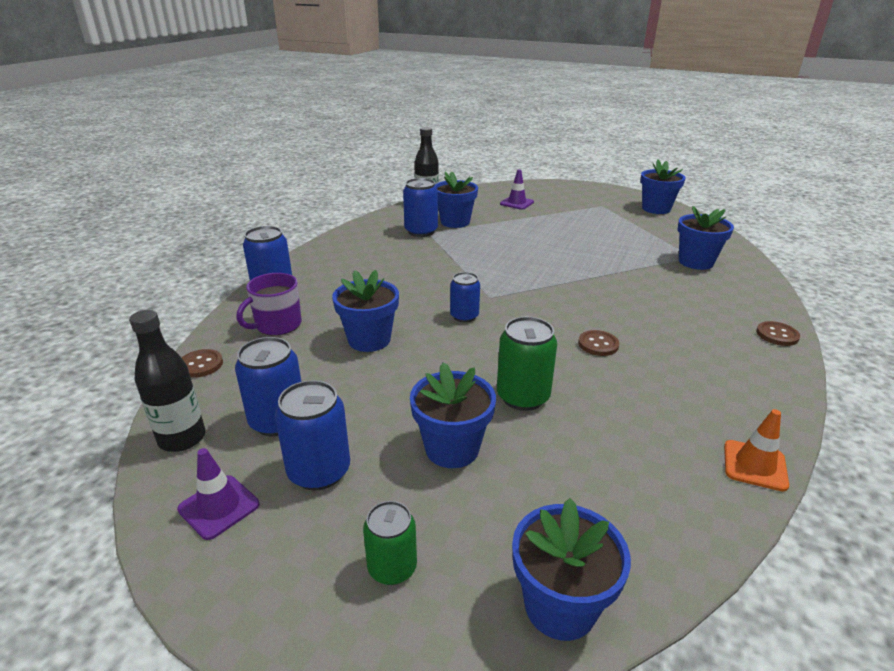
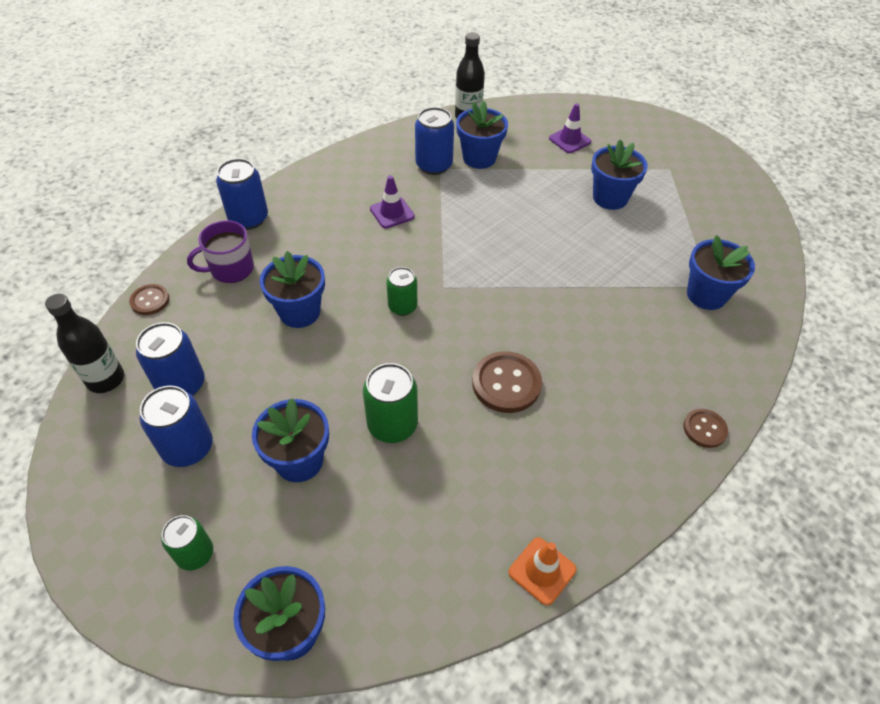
camera: 20 degrees right, 20 degrees up
(219, 507) = (105, 455): purple traffic cone -> purple traffic cone (392, 213)
(464, 316) = (402, 306): blue can -> green can
(598, 344) = (506, 383): brown button -> brown button, size x1.70
(656, 209) = (732, 190): blue flower pot -> blue flower pot (610, 198)

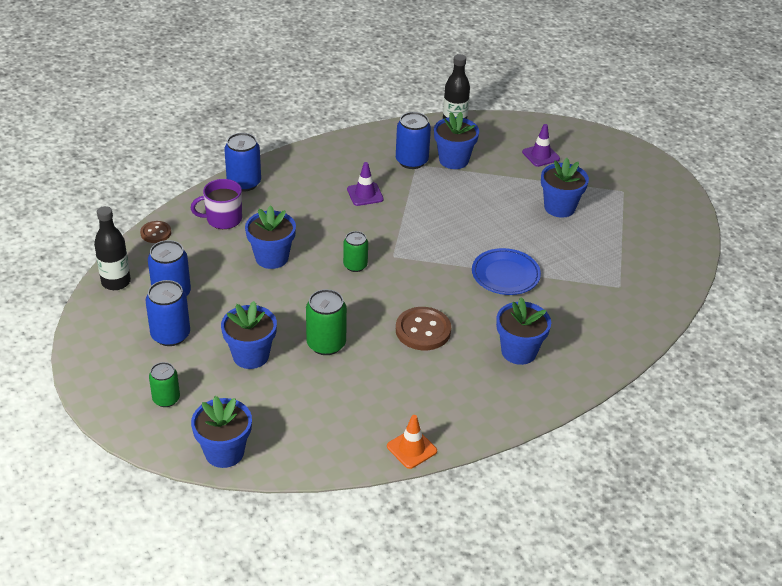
camera: 10 degrees right, 10 degrees down
(579, 291) = (505, 275): none -> blue plate
(704, 429) = (571, 384): brown button -> none
(706, 295) = (613, 293): blue flower pot -> blue flower pot (519, 351)

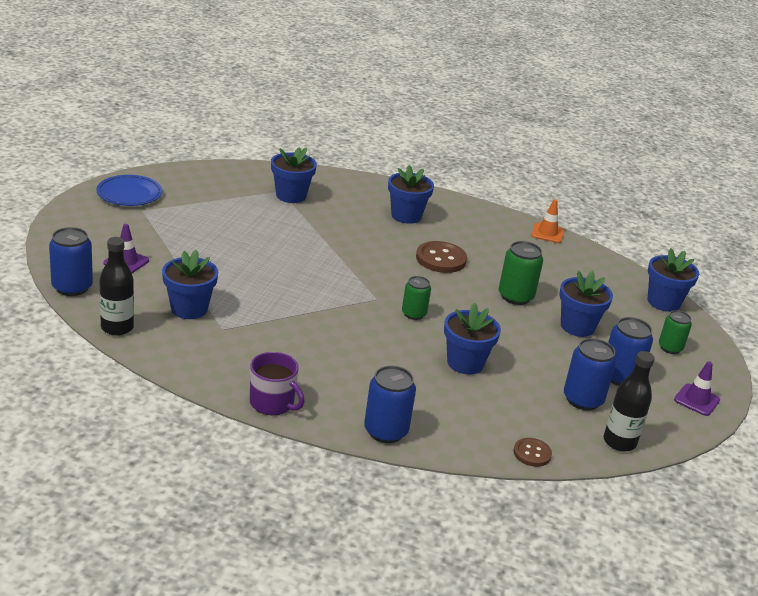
camera: 130 degrees left, 10 degrees down
(223, 219) = (456, 418): purple mug -> purple mug (273, 403)
(365, 194) = (309, 343): purple traffic cone -> purple traffic cone (696, 400)
(411, 161) = (219, 334): blue can -> blue can (72, 287)
(505, 275) = (329, 240): blue plate -> blue plate (129, 194)
(559, 207) = (204, 235): blue flower pot -> blue flower pot (291, 196)

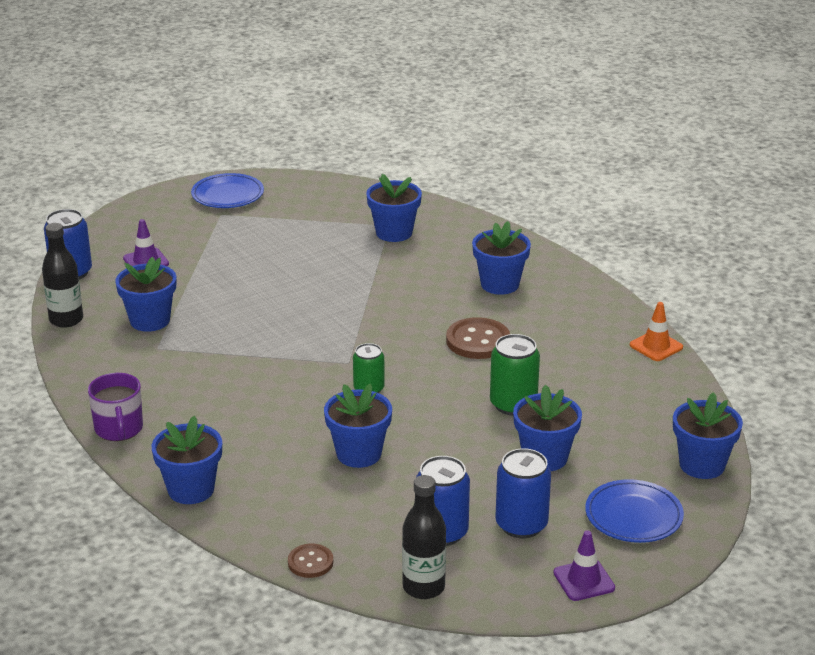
camera: 40 degrees right, 0 degrees up
(386, 431) = (191, 489): blue can -> blue flower pot
(670, 348) = (633, 516): green can -> blue plate

